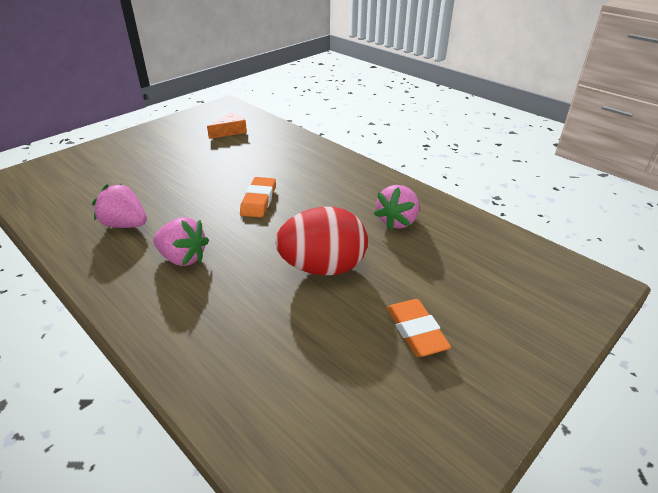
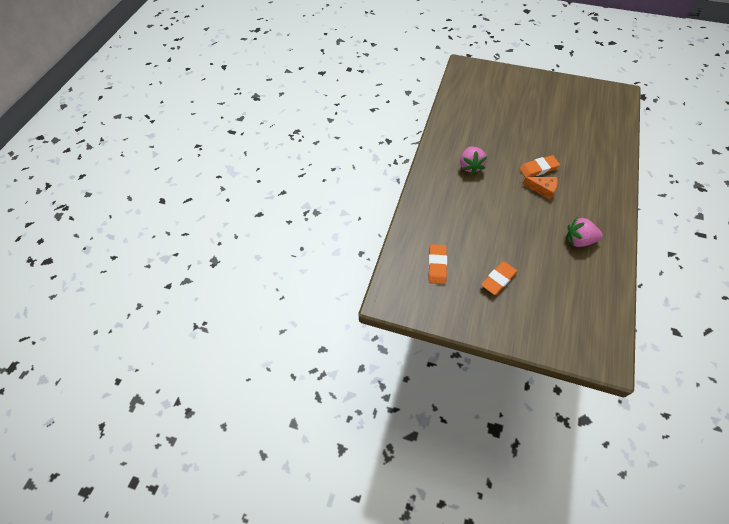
camera: 65 degrees right, 20 degrees up
(125, 225) = (472, 130): pink strawberry -> none
(230, 131) = (593, 115): orange cheese -> orange cheese (542, 189)
(323, 267) = (510, 223): red egg -> none
(338, 404) = (437, 265): none -> orange eraser

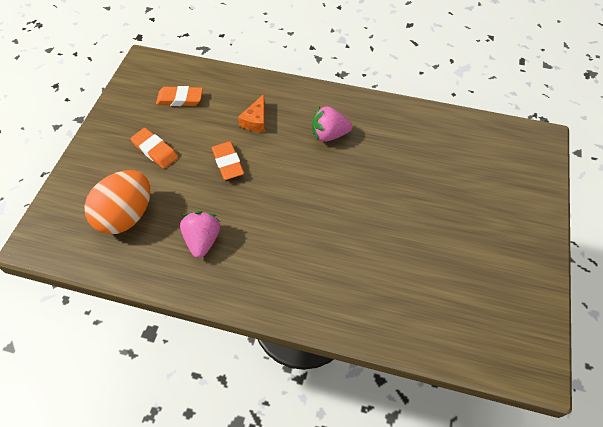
camera: 85 degrees right, 0 degrees up
(538, 169) = (330, 210): orange eraser -> orange eraser (228, 163)
(542, 189) = (292, 210): orange cheese -> orange cheese (256, 120)
(568, 293) = (126, 215): none -> orange egg

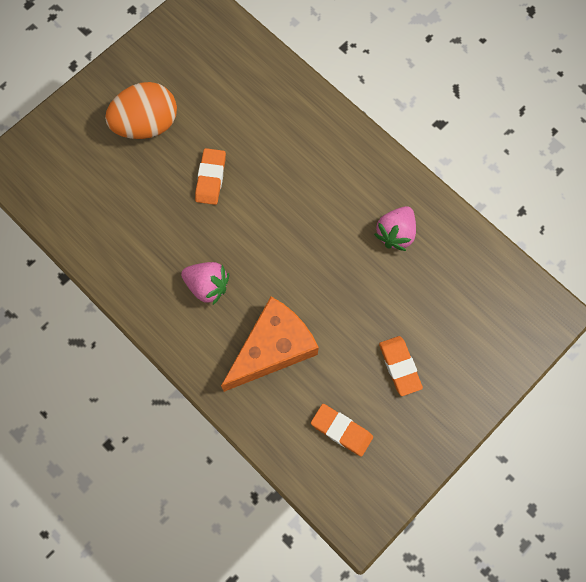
camera: 150 degrees left, 15 degrees up
(126, 215) = (457, 298): orange egg -> orange egg (146, 124)
(228, 163) = (331, 308): orange eraser -> orange eraser (211, 178)
(256, 120) = (273, 348): orange cheese -> orange cheese, size x2.06

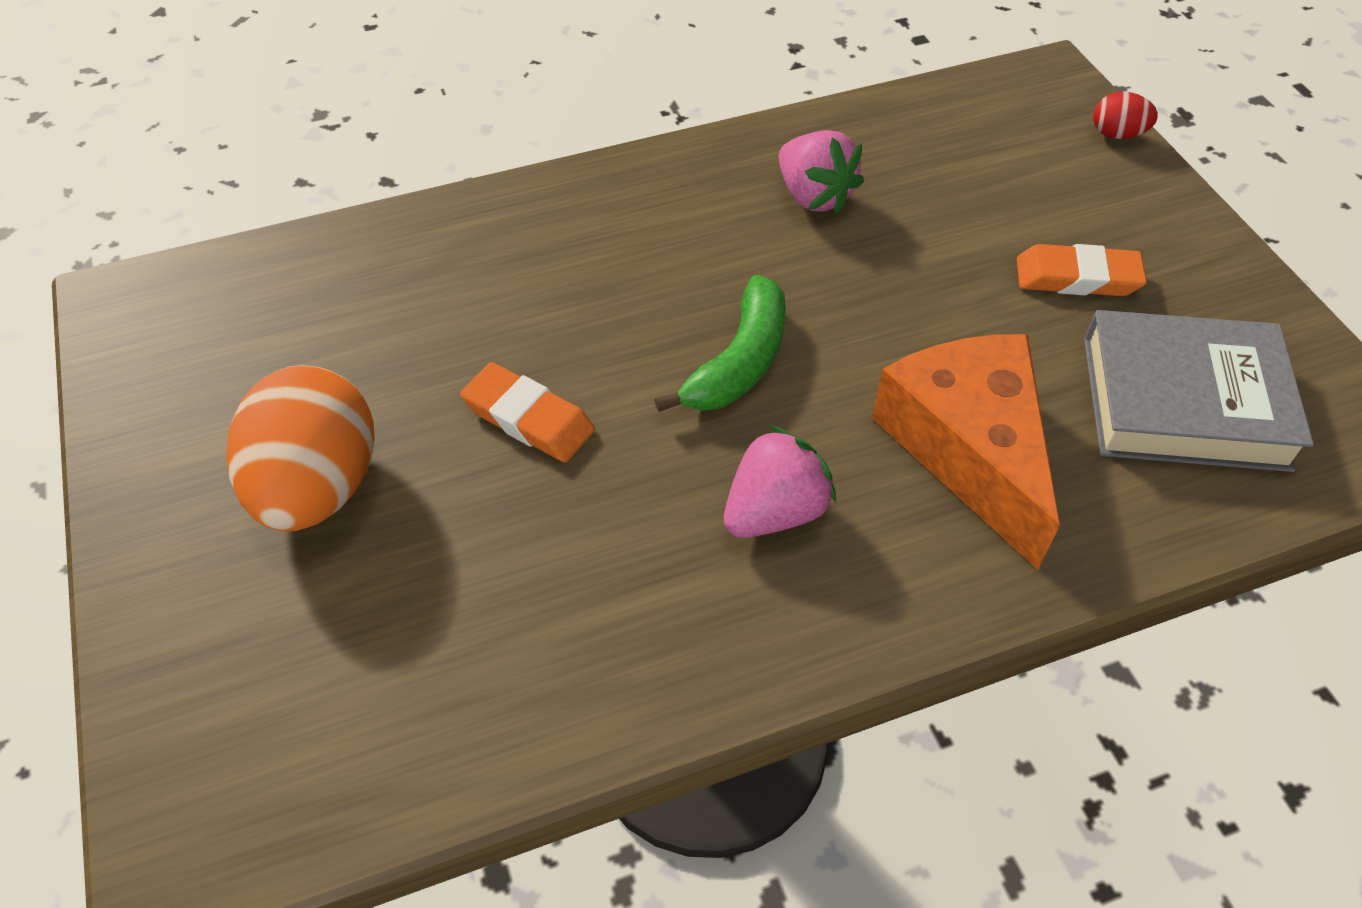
camera: 65 degrees left, 20 degrees down
(277, 243) = (739, 362): none -> green banana
(341, 430) = (1184, 402): orange eraser -> grey book
(520, 360) = (1117, 134): none -> red egg

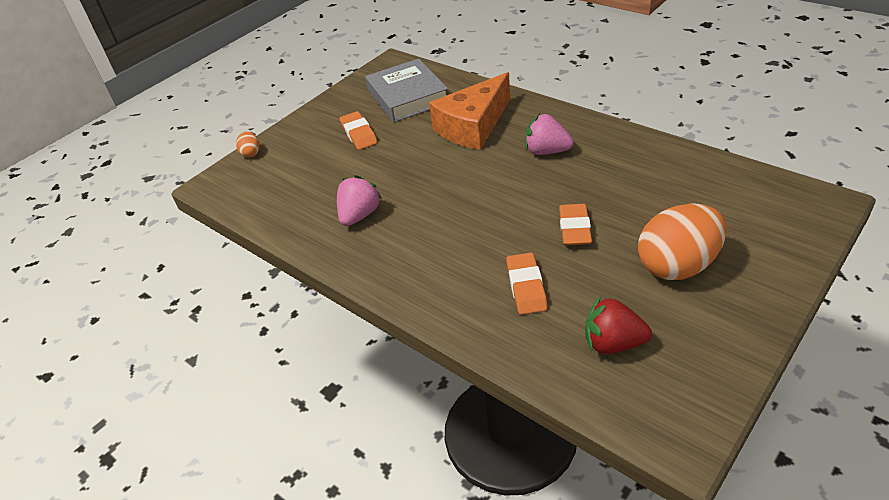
camera: 115 degrees left, 10 degrees down
(290, 323) = (613, 343): none -> red strawberry
(475, 296) = (526, 287): none -> orange eraser
(739, 362) = (485, 190): green banana -> none
(1117, 134) = (251, 153): red egg -> orange egg

